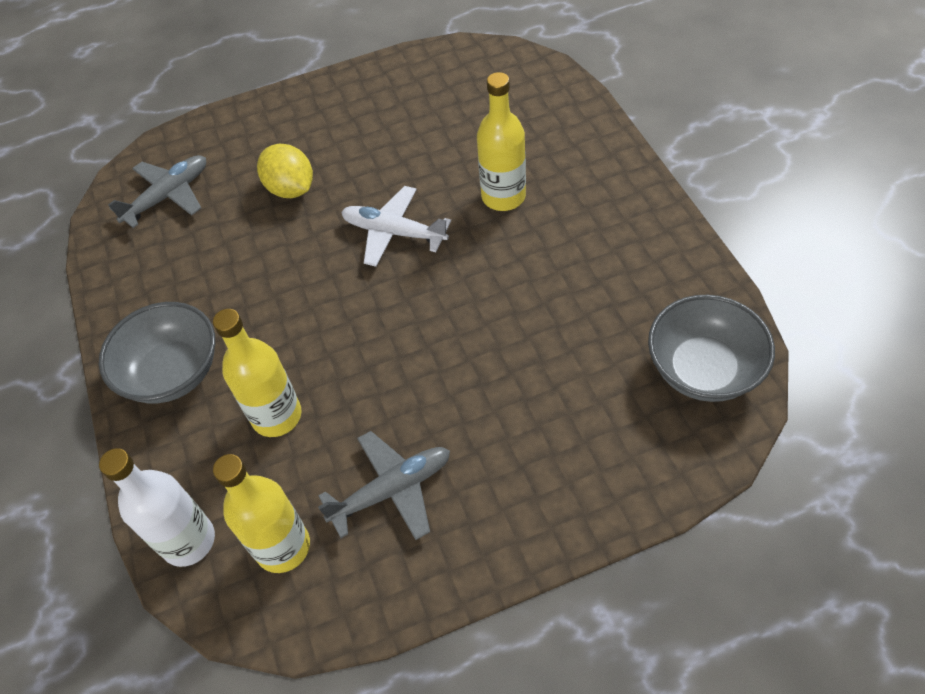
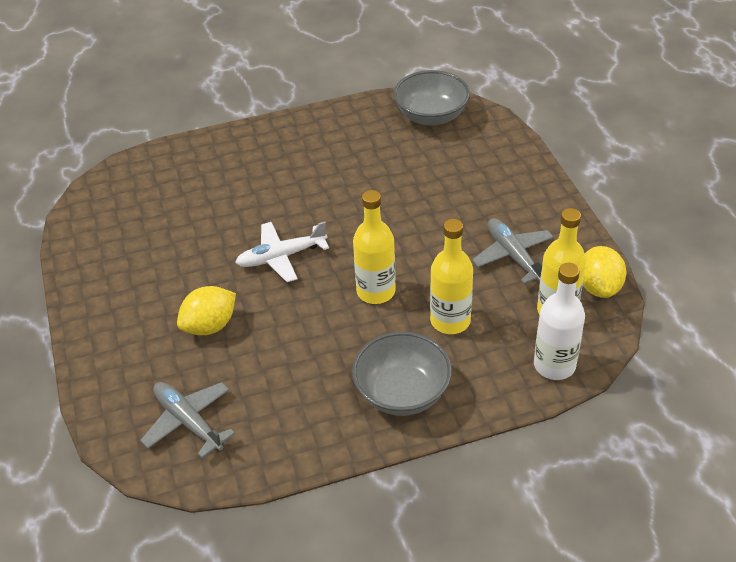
camera: 90 degrees left, 10 degrees down
(324, 609) = (599, 287): none -> yellow lemon
(394, 232) = (281, 257): white plane -> white plane turned 45 degrees clockwise
(503, 196) = (260, 195): yellow bottle -> yellow bottle (376, 291)

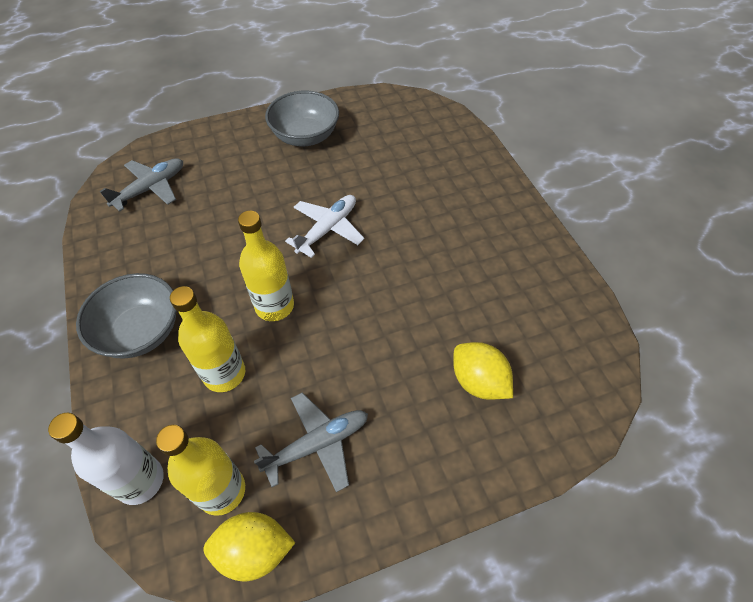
camera: 85 degrees right, 10 degrees up
(210, 326) = (248, 189): yellow lemon -> yellow lemon (478, 381)
(281, 257) = (328, 229): white plane -> white plane turned 60 degrees clockwise
(431, 116) = (573, 355): grey bowl -> grey bowl (305, 136)

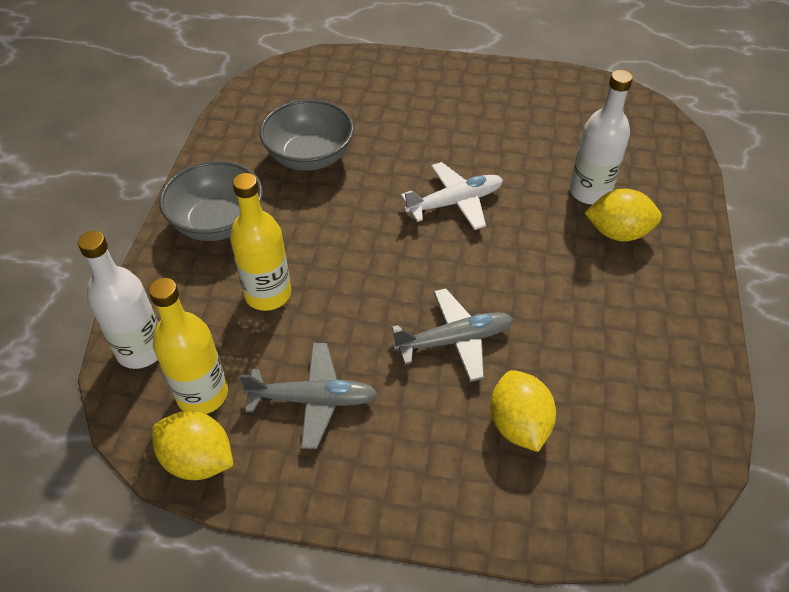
camera: 30 degrees right, 5 degrees down
(151, 188) = (305, 96): grey plane -> grey plane (455, 340)
(274, 306) = (353, 254): yellow bottle -> none
(305, 136) = (491, 100): grey bowl -> grey bowl (310, 157)
(418, 180) = (590, 192): none -> white bottle
(455, 203) = (617, 233): none -> yellow lemon

